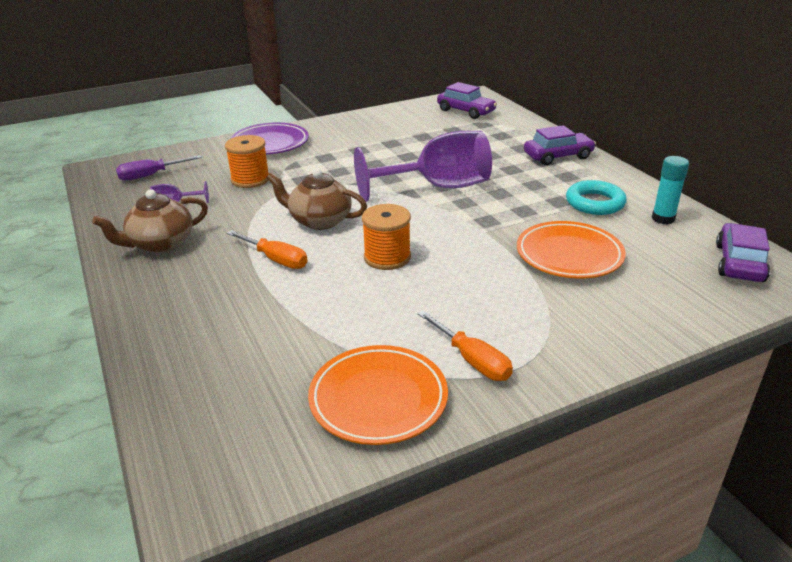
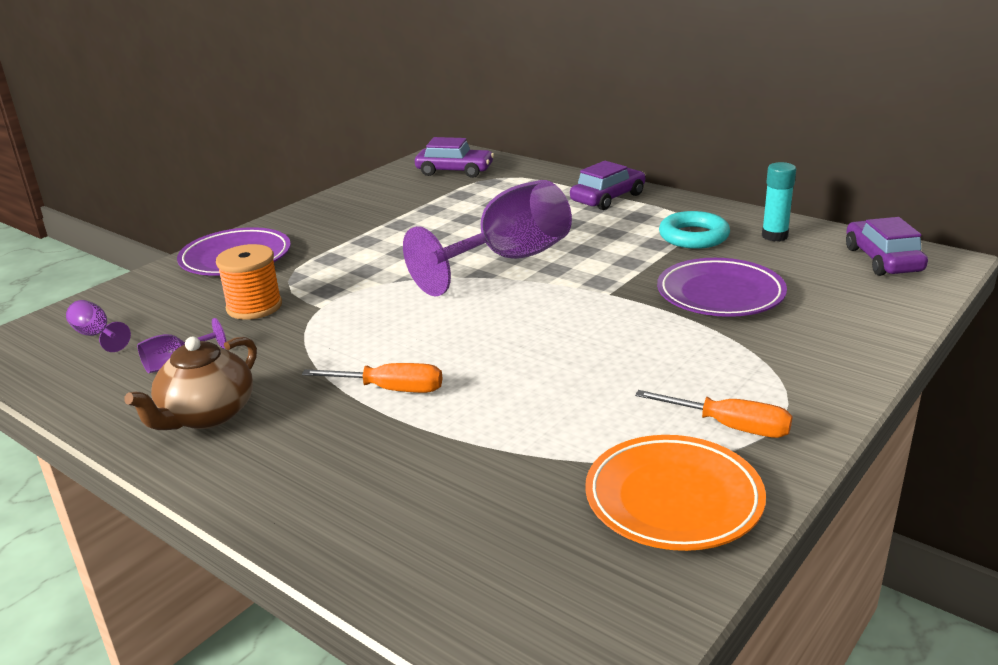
camera: 25 degrees left, 5 degrees down
(151, 175) = (97, 335): purple screwdriver -> purple goblet
(319, 221) = (400, 331): brown teapot -> none
(387, 257) = (527, 349): orange spool -> none
(569, 255) = (720, 294): orange plate -> purple plate

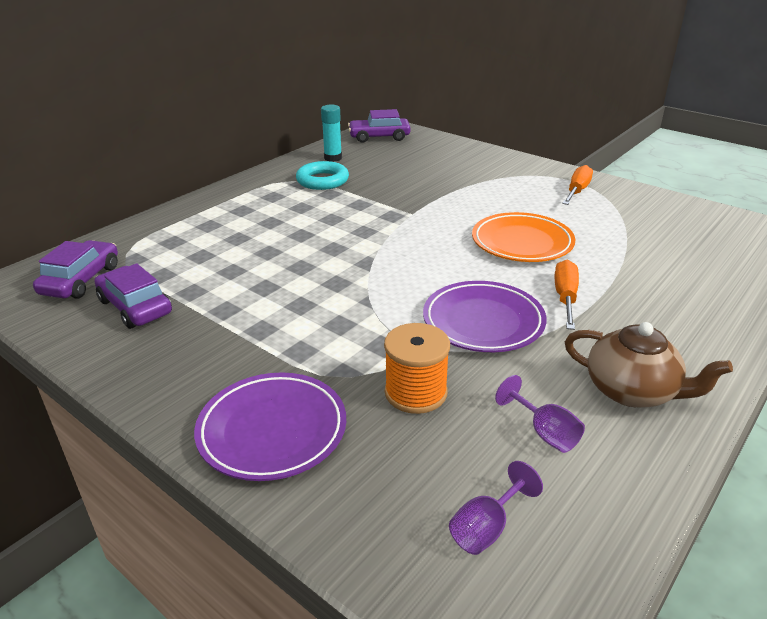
camera: 90 degrees left, 5 degrees up
(508, 260) = (340, 250): purple goblet -> none
(608, 198) = (225, 205): purple car -> purple car (135, 307)
(673, 499) = (650, 209): orange plate -> orange plate (522, 243)
(720, 294) = (418, 180): purple plate -> purple plate (483, 322)

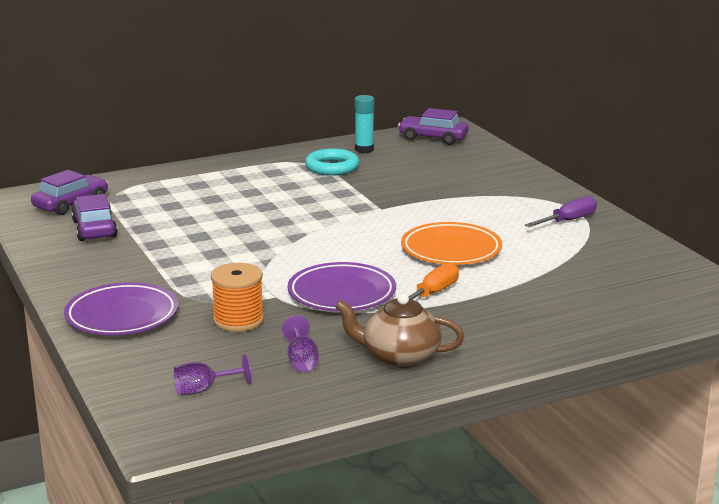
camera: 25 degrees right, 10 degrees down
(577, 191) = (568, 221): orange screwdriver -> purple screwdriver
(632, 391) = (399, 357): brown teapot -> brown teapot turned 135 degrees clockwise

